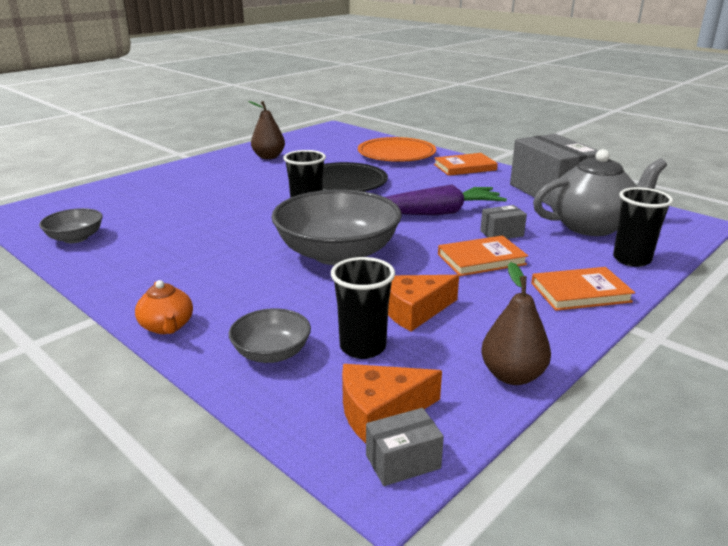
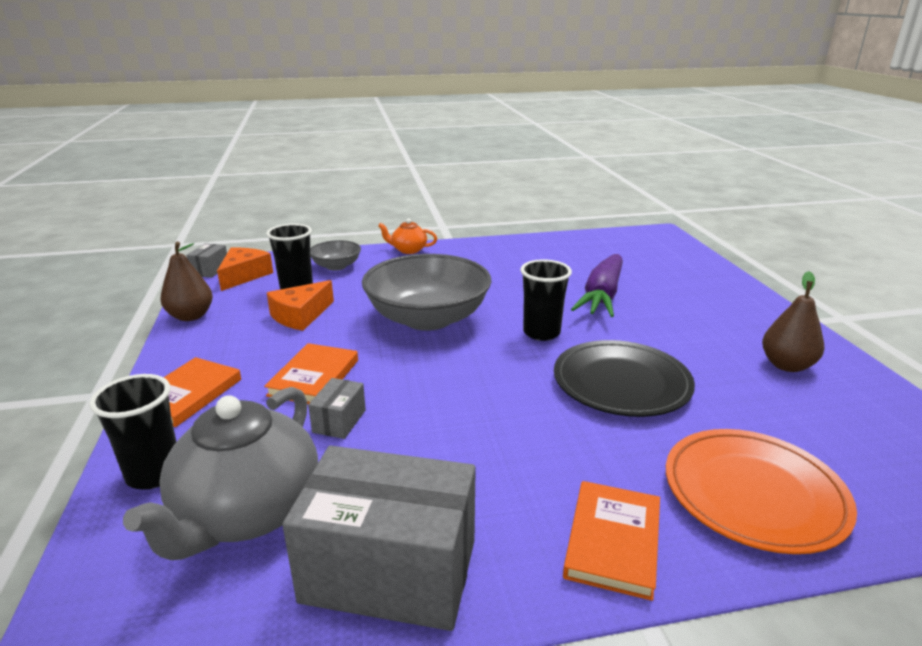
camera: 125 degrees right, 0 degrees up
(75, 238) = (581, 244): grey bowl -> none
(414, 310) = (300, 315): orange cheese -> orange cheese turned 150 degrees counterclockwise
(438, 213) = (447, 407): purple carrot -> purple carrot (602, 296)

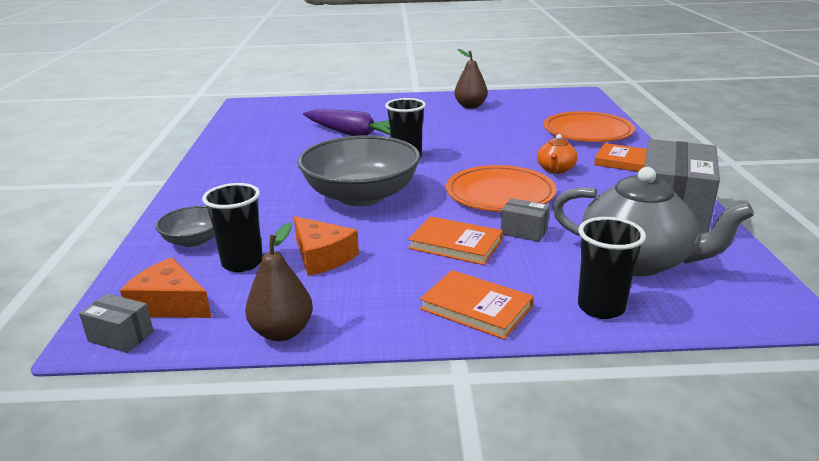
camera: 80 degrees left, 0 degrees up
(408, 250) = (182, 200): orange teapot -> orange teapot (555, 169)
(446, 402) = (500, 194): none -> orange plate
(621, 383) = (483, 144): black plate -> none

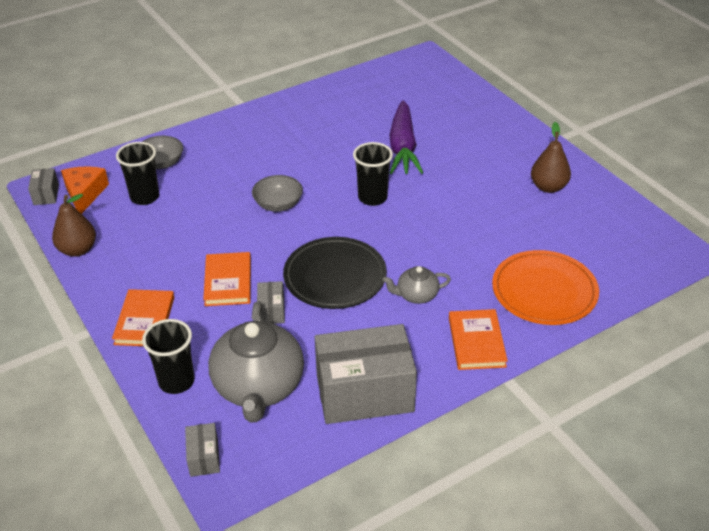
camera: 60 degrees right, 15 degrees up
(322, 256) = (172, 226): orange cheese -> none
(361, 196) = (278, 204): grey bowl -> grey bowl, size x0.48
(500, 194) = (335, 277): orange plate -> black plate
(555, 169) = (416, 295): orange teapot -> grey teapot
(736, 314) = (204, 457): none -> grey box

